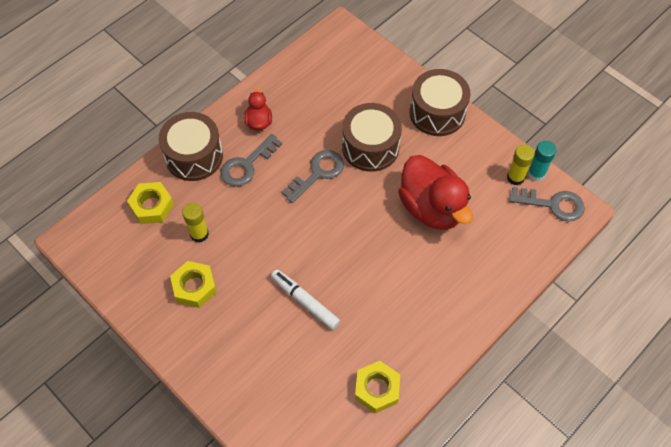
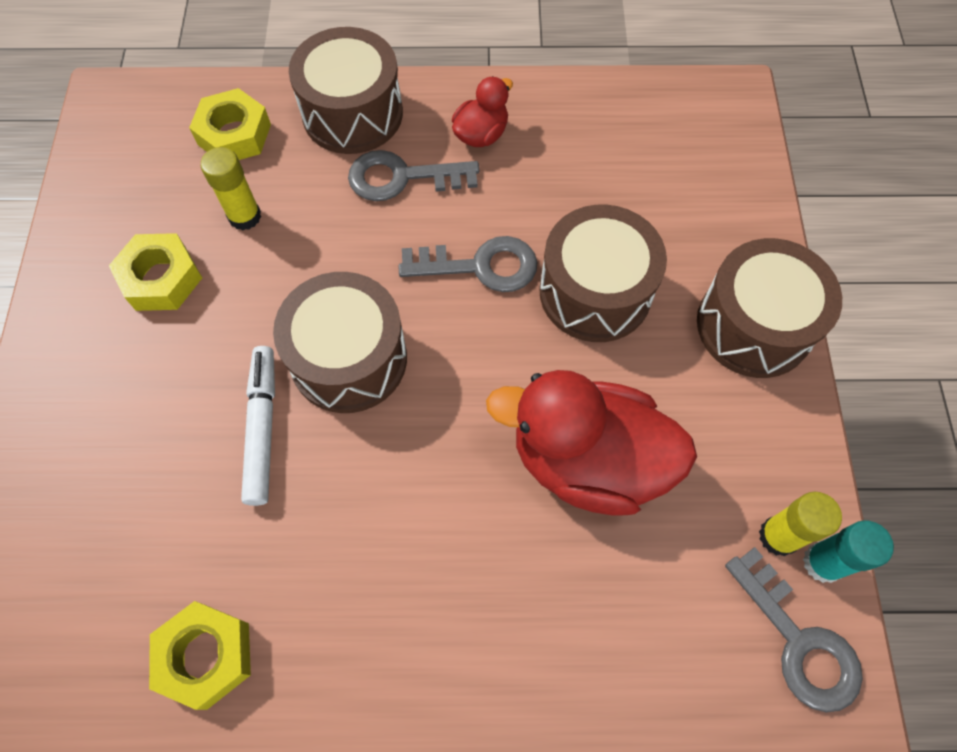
camera: 45 degrees right, 5 degrees up
(308, 249) = (349, 358): none -> brown drum
(432, 208) = (588, 461): red duck -> red duck turned 90 degrees clockwise

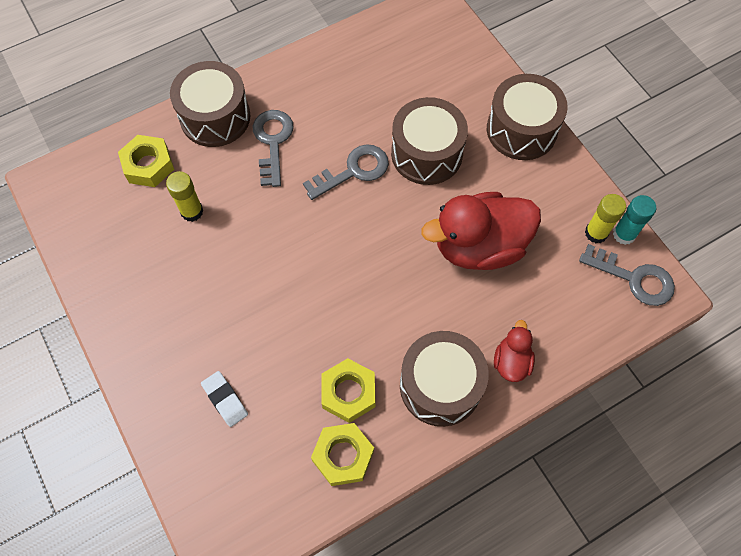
camera: 30 degrees left, 0 degrees up
(115, 483) = (225, 400): none -> white eraser
(161, 279) = (166, 274): yellow nut -> yellow nut (348, 393)
(262, 428) = (290, 324): white marker -> none
(349, 358) = (313, 261): brown drum -> brown drum (440, 386)
(402, 177) = (273, 142): grey key -> grey key turned 120 degrees clockwise
(481, 134) = (303, 93): red duck -> red duck (511, 361)

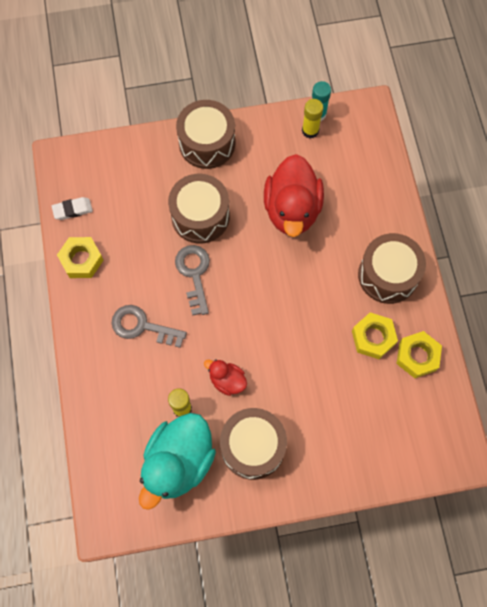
camera: 70 degrees left, 5 degrees up
(130, 228) = (178, 462): none -> turquoise duck
(148, 165) = (123, 432): yellow nut -> yellow nut (81, 260)
(215, 117) = (98, 365): brown drum -> brown drum (253, 447)
(225, 400) = (350, 426): white eraser -> white eraser (72, 210)
(511, 361) = (385, 223): red duck -> red duck (227, 380)
(634, 278) = (352, 122): grey key -> none

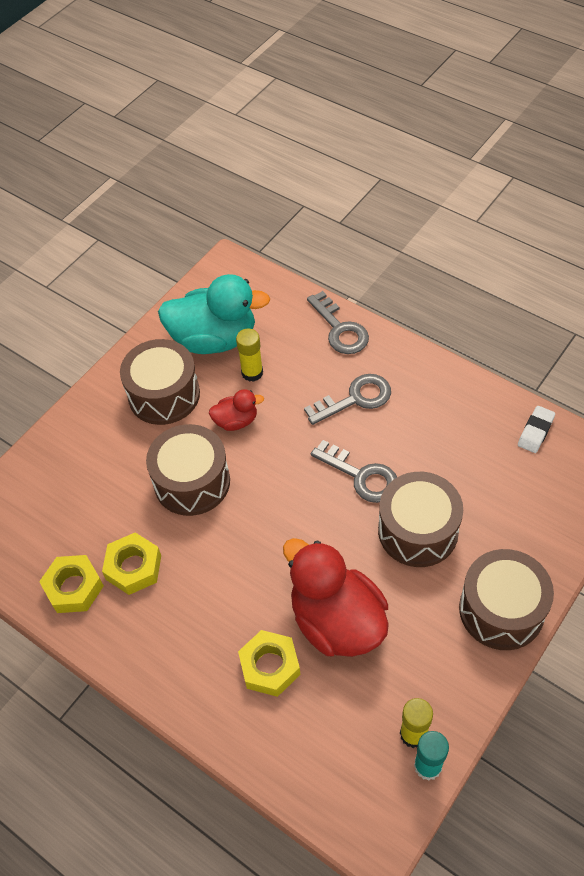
camera: 140 degrees right, 15 degrees down
(81, 260) = (471, 401): yellow nut -> yellow nut (270, 666)
(94, 387) = (340, 329): none -> grey key
(178, 462) = (214, 339): turquoise duck -> turquoise duck turned 105 degrees clockwise
(388, 275) = (171, 642): brown drum -> brown drum (192, 482)

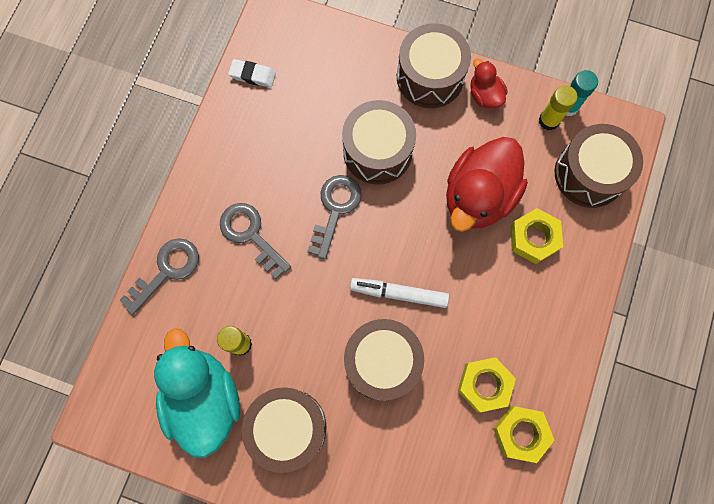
camera: 110 degrees left, 20 degrees up
(236, 421) = (303, 341): red duck -> red duck (484, 95)
(253, 513) = (399, 294): none -> white marker
(329, 760) = (589, 174): none -> brown drum

